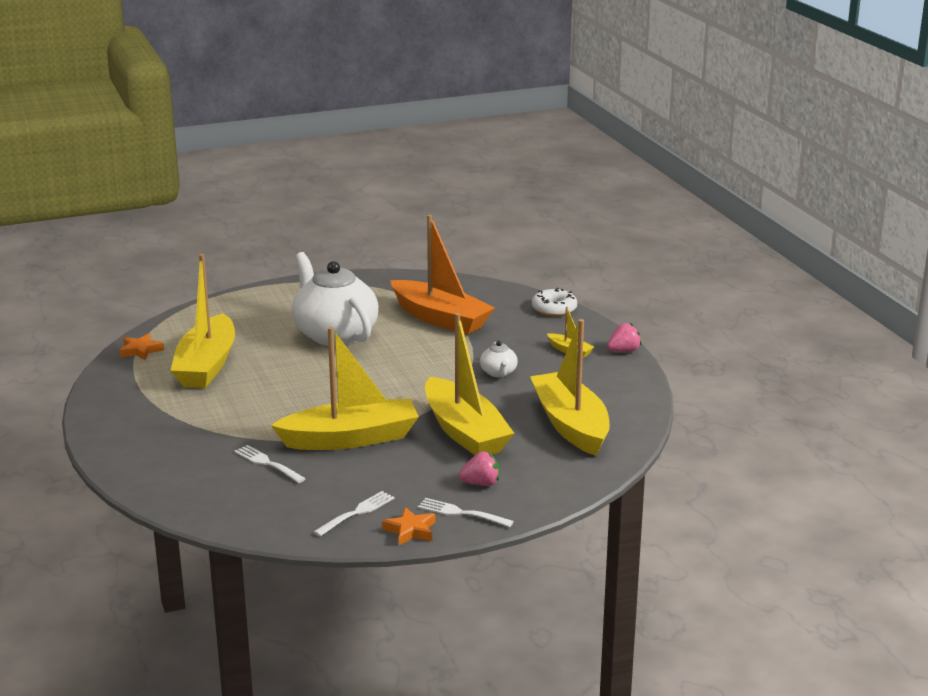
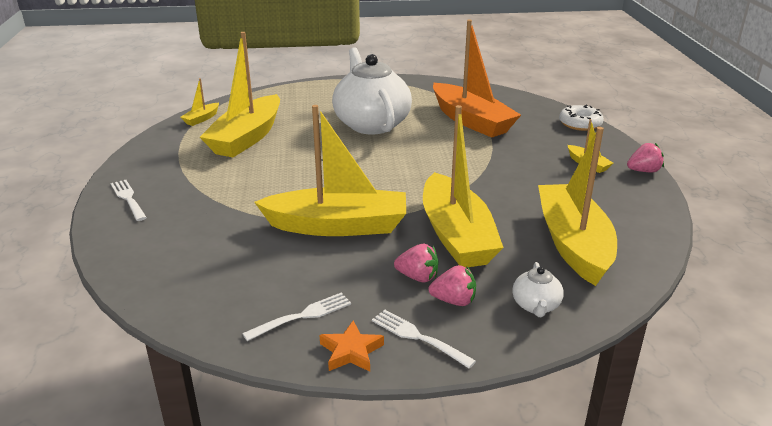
camera: 15 degrees right, 5 degrees up
(140, 350) = (202, 119): orange star -> yellow boat
(268, 463) = (244, 241): white fork -> white fork (129, 199)
(443, 470) = (417, 277): none -> pink strawberry
(498, 373) = (510, 177): white teapot -> white teapot (536, 306)

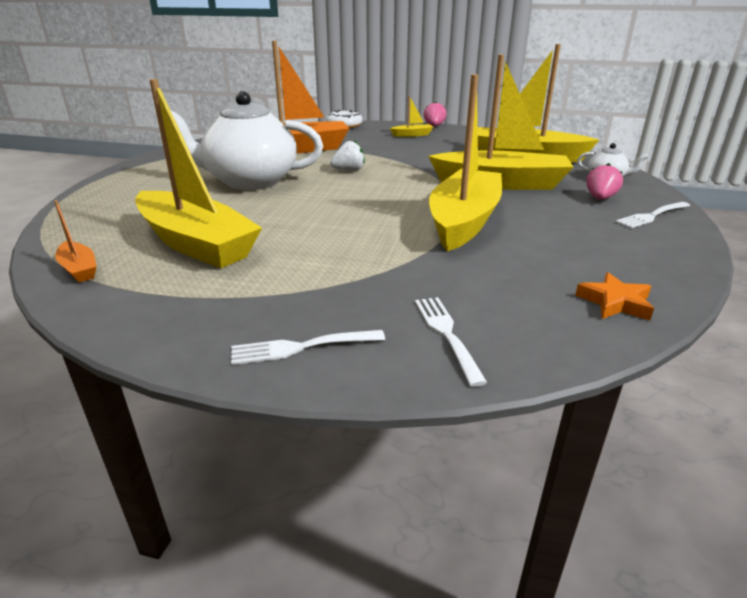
camera: 70 degrees left, 0 degrees up
(202, 119) = (79, 269): yellow boat -> orange boat
(301, 316) = (627, 254): white fork -> white fork (447, 335)
(351, 351) = (677, 241): orange star -> orange star (615, 302)
(417, 277) = (564, 204): pink strawberry -> none
(431, 155) = (348, 170): none -> white strawberry

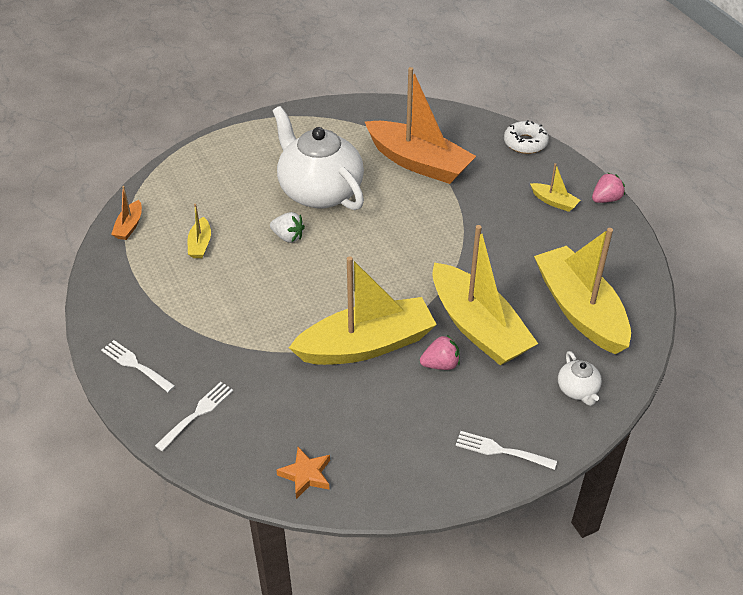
camera: 50 degrees right, 15 degrees up
(196, 243) = (200, 244): yellow boat -> yellow boat, size x0.42
(348, 170) = (403, 224): white strawberry -> white strawberry (288, 237)
(600, 198) = (511, 404): pink strawberry -> pink strawberry (440, 364)

